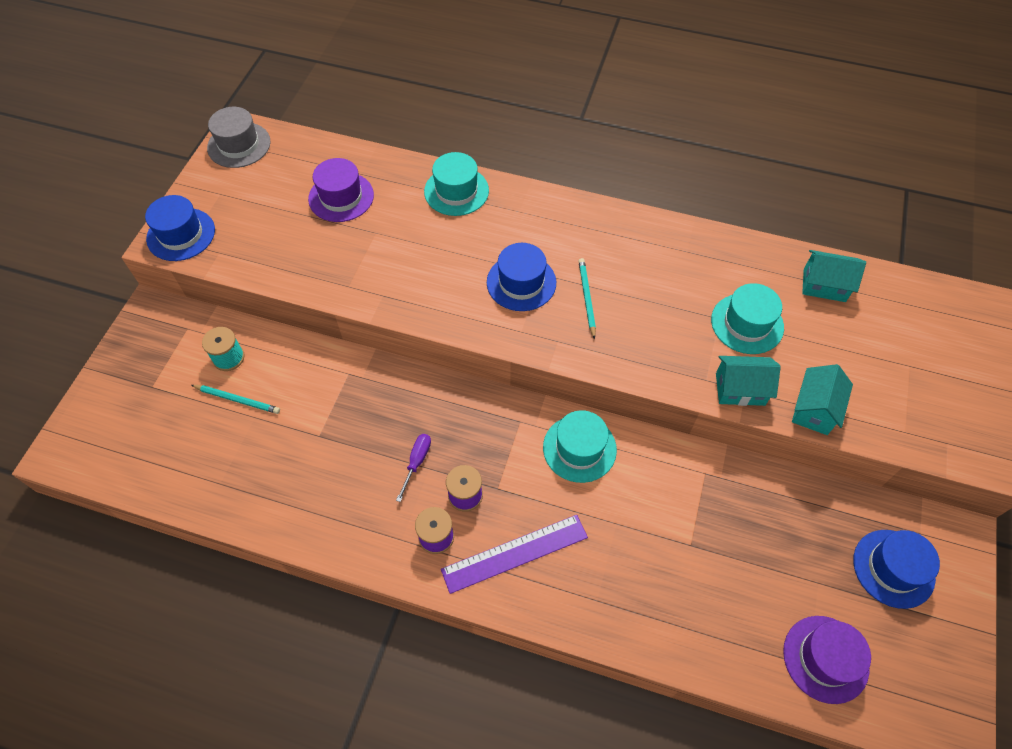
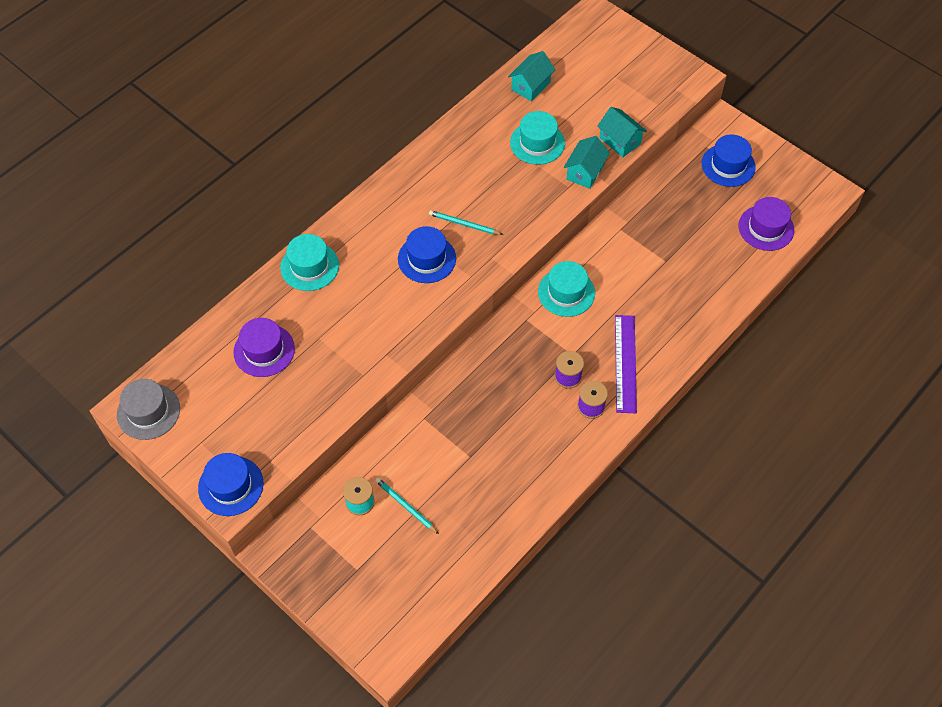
camera: 65 degrees left, 0 degrees up
(237, 399) = (405, 506): turquoise pencil -> turquoise pencil turned 90 degrees counterclockwise
(417, 462) = (526, 398): purple screwdriver -> none

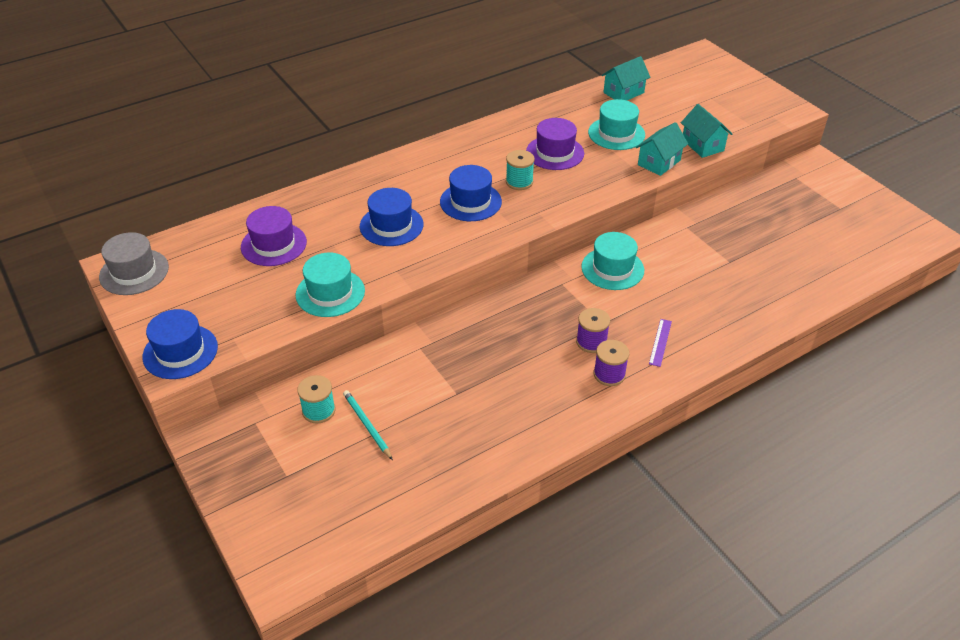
camera: 15 degrees right, 15 degrees down
(309, 266) = (351, 188): turquoise hat -> turquoise hat (330, 293)
(464, 224) = (519, 182): turquoise pencil -> turquoise spool
(625, 363) = (660, 342): purple ruler -> purple ruler, size x0.51
(728, 165) = (817, 196): blue hat -> blue hat (391, 225)
(766, 228) = (849, 253): purple hat -> purple hat (555, 153)

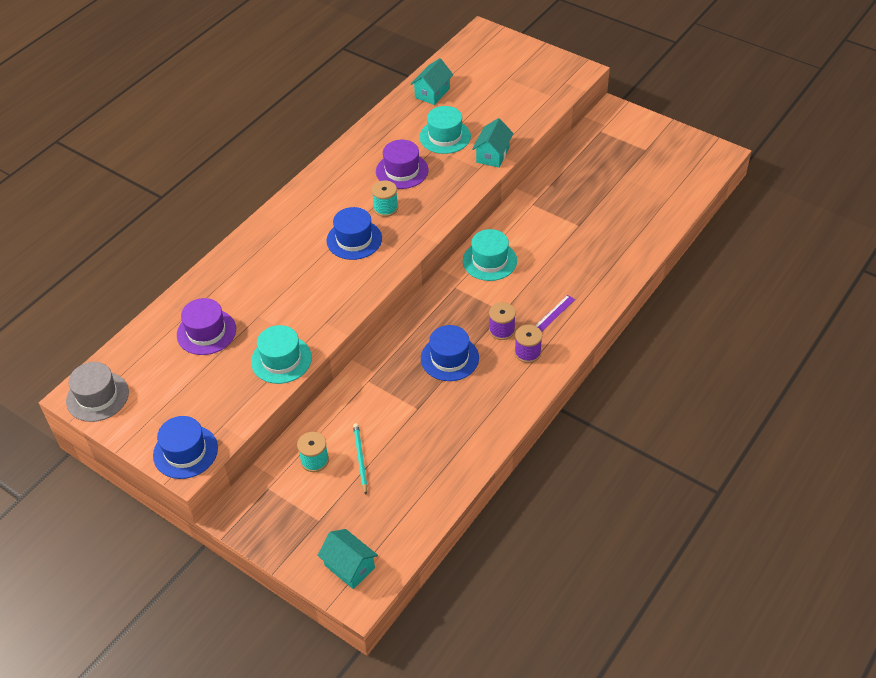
camera: 20 degrees left, 5 degrees up
(367, 425) = (360, 458): turquoise pencil -> turquoise pencil turned 45 degrees clockwise
(391, 225) = (298, 282): blue hat -> blue hat (449, 358)
(660, 342) = (554, 313): purple ruler -> purple ruler turned 45 degrees clockwise
(702, 145) = (521, 127): turquoise house -> turquoise house (349, 566)

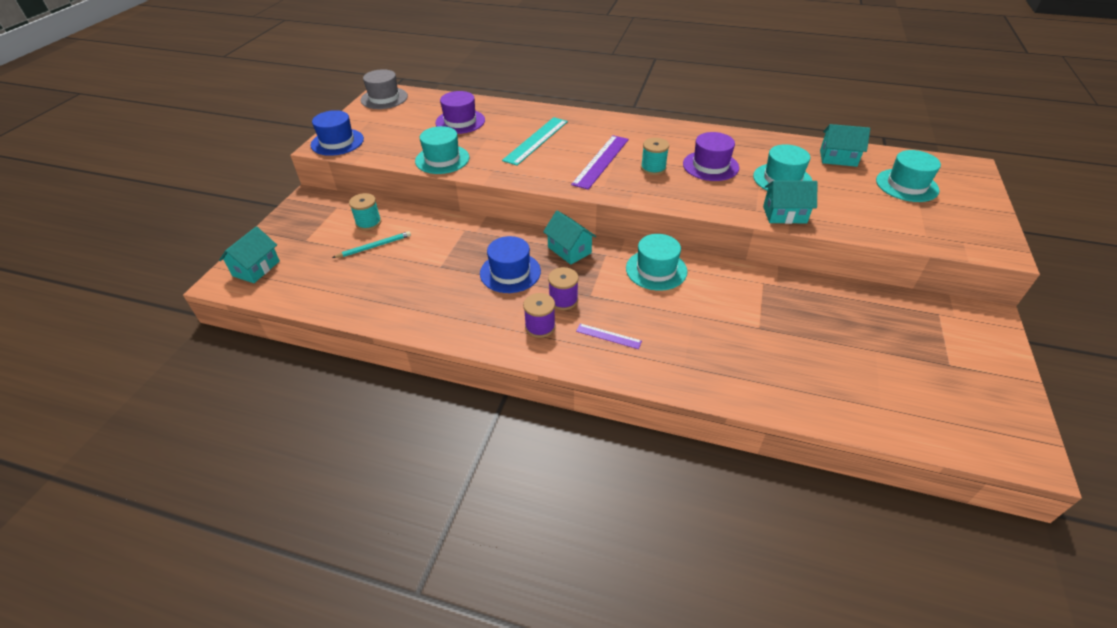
camera: 70 degrees right, 5 degrees down
(287, 277) = (536, 140): none -> turquoise ruler
(354, 239) = (601, 161): blue hat -> purple ruler
(437, 310) = (569, 250): none -> turquoise house
(488, 75) = (906, 185): none -> turquoise hat

